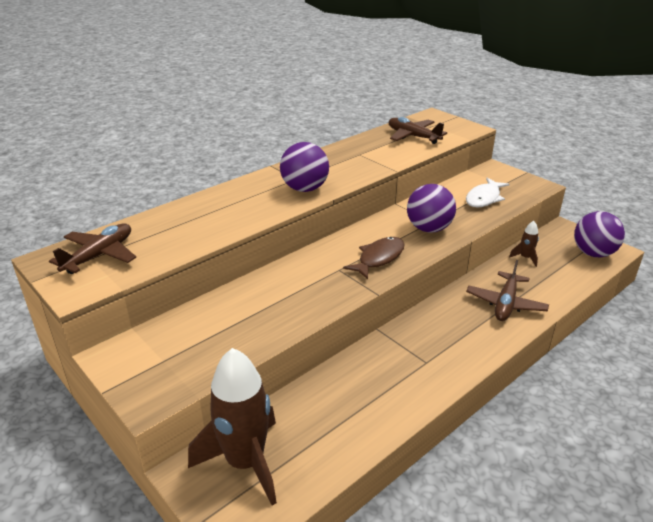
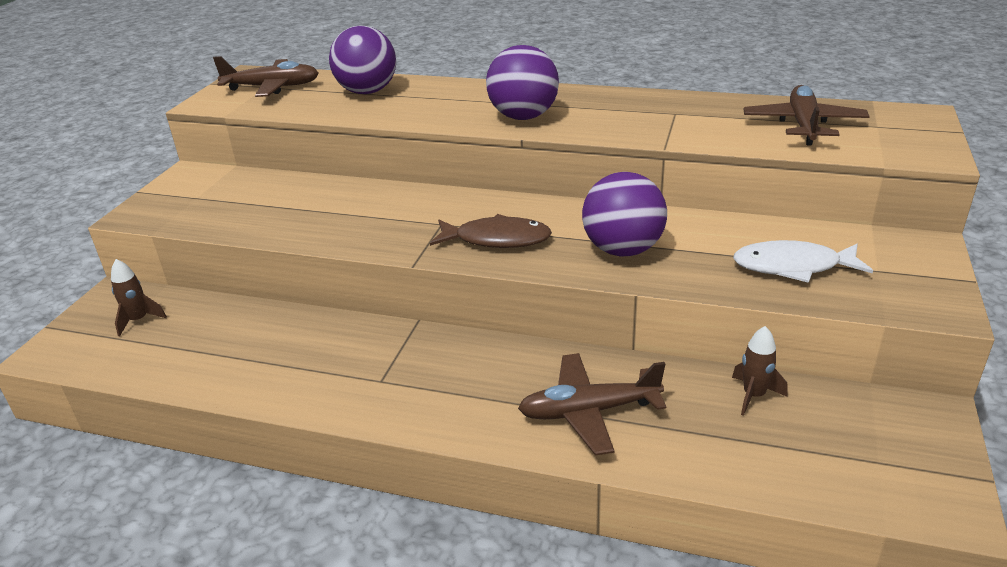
camera: 60 degrees right, 0 degrees up
(245, 462) = (139, 320): brown rocket -> brown rocket, size x0.42
(593, 253) = (887, 477): purple ball -> purple ball (367, 92)

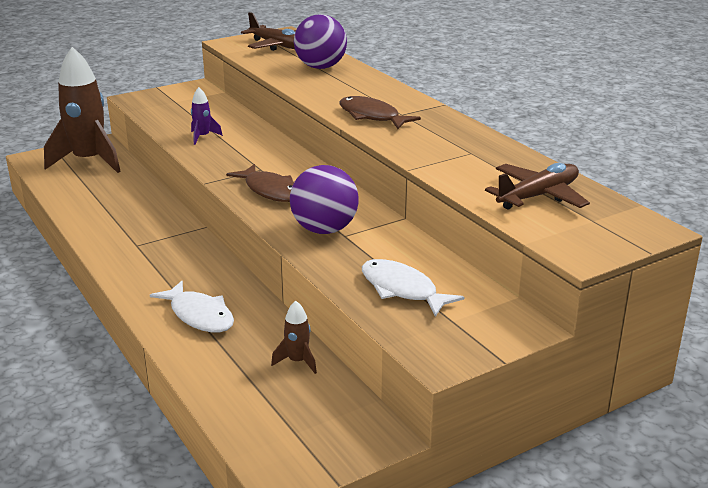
camera: 40 degrees right, 5 degrees down
(139, 320) = (89, 161): brown rocket -> brown rocket, size x2.36
(310, 220) = (203, 137): none -> purple rocket
(523, 117) = (372, 116): purple ball -> brown fish
(589, 412) = (199, 315): brown plane -> white fish

